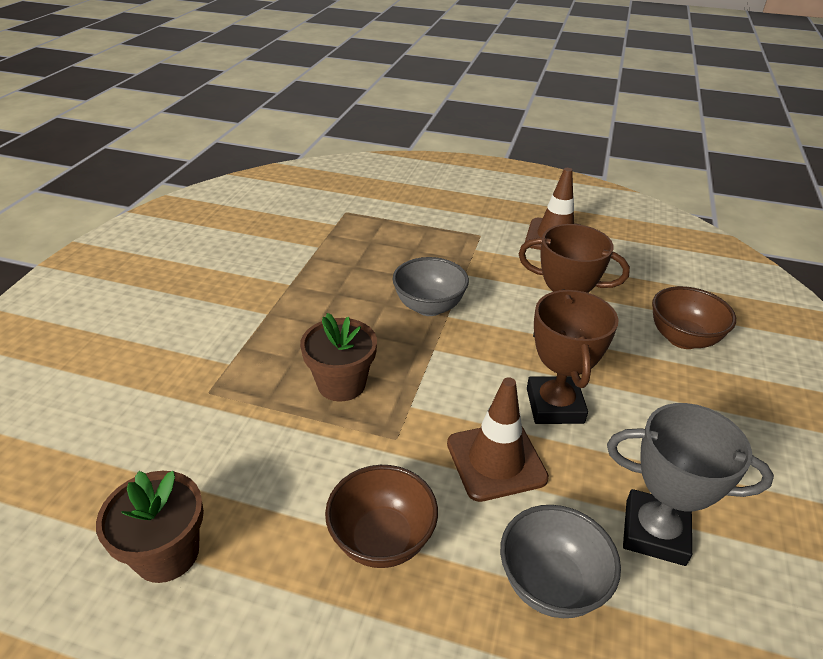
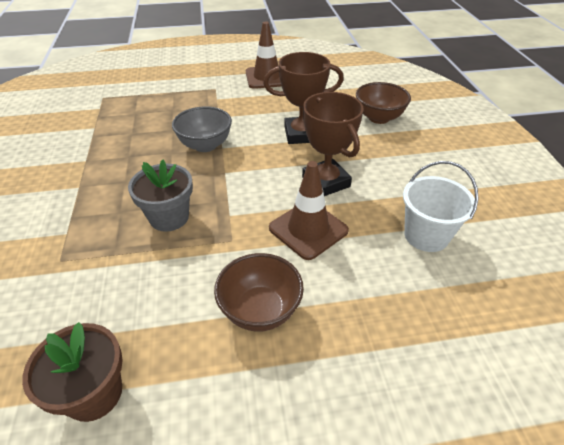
camera: 25 degrees left, 5 degrees up
(341, 384) = (169, 217): brown flower pot -> grey flower pot
(551, 584) = (385, 291): grey bowl -> none
(654, 532) = (426, 235): grey trophy -> white bucket

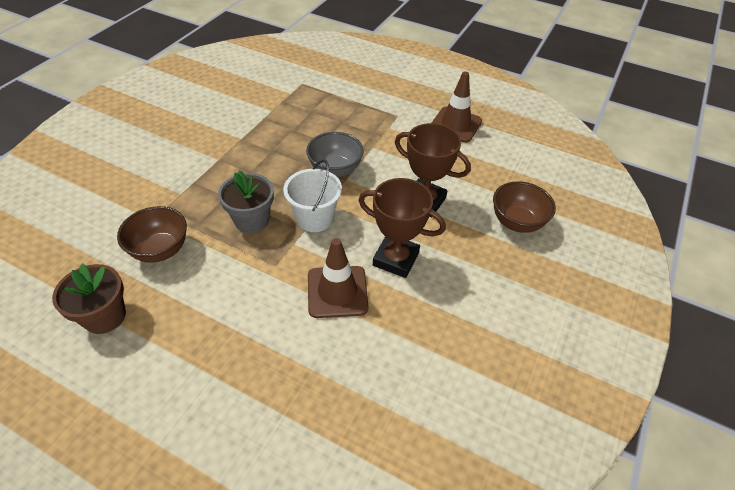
camera: 35 degrees right, 5 degrees up
(260, 310) = (241, 331): brown bowl -> brown bowl (160, 250)
(326, 182) = (396, 259): brown trophy -> brown trophy turned 75 degrees counterclockwise
(426, 235) = (426, 359): white bucket -> white bucket (314, 218)

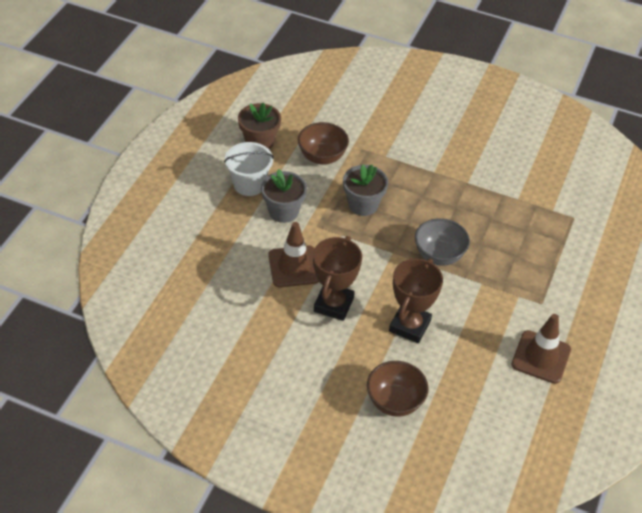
camera: 85 degrees right, 0 degrees up
(244, 297) = (283, 211): none -> grey flower pot
(314, 218) = (372, 246): white bucket -> white bucket (249, 184)

